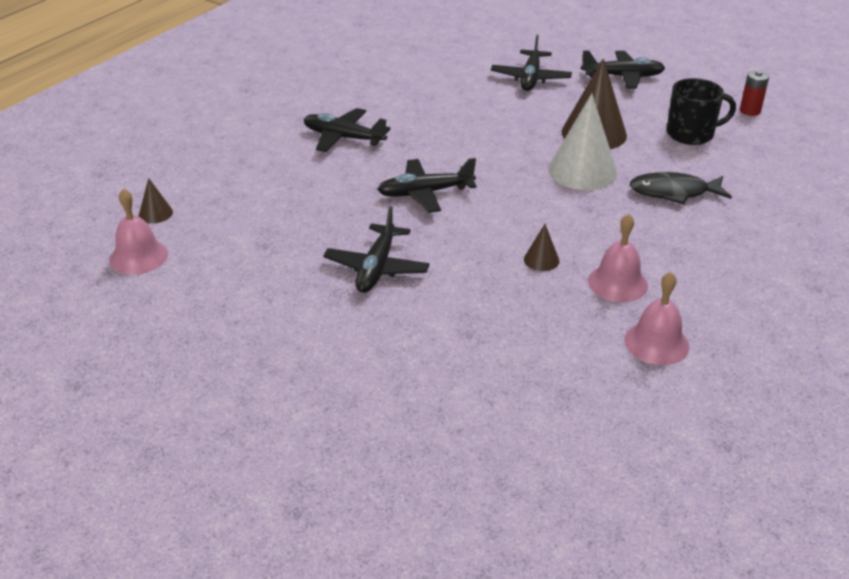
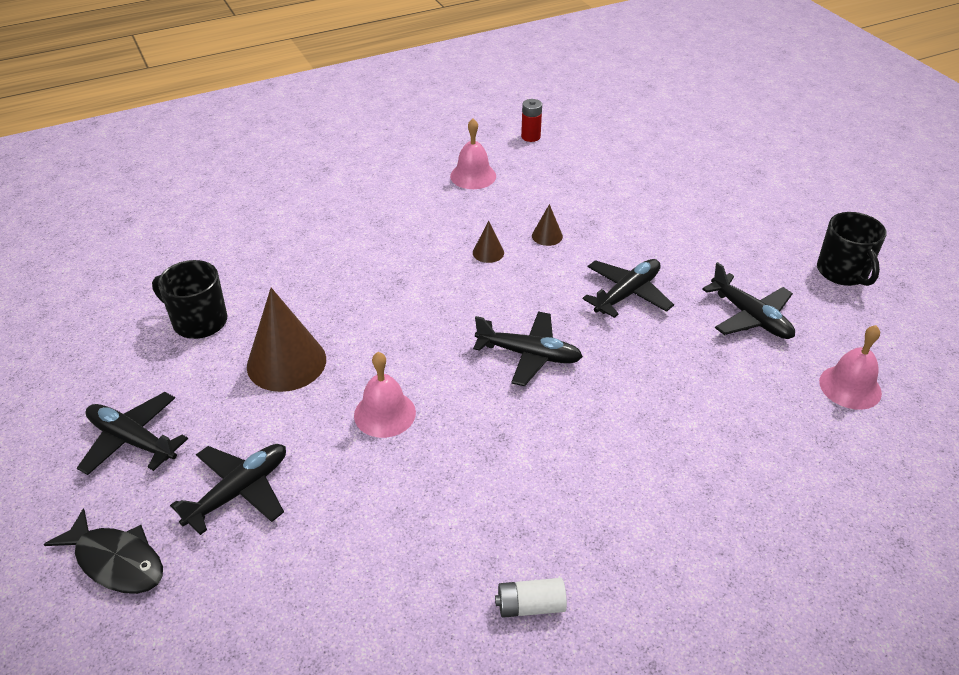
camera: 150 degrees left, 5 degrees up
(150, 375) = (843, 272): none -> black mug
(155, 213) = (828, 440): brown cone -> brown cone (547, 236)
(324, 89) = (530, 606): none -> white battery
(343, 138) = (564, 477): black plane -> black plane (751, 317)
(582, 171) = (356, 320): white cone -> none
(617, 283) = (451, 217): pink bell -> pink bell (384, 413)
(673, 192) = (310, 268): black fish -> black fish (116, 561)
(750, 111) = (98, 326): red battery -> red battery (530, 137)

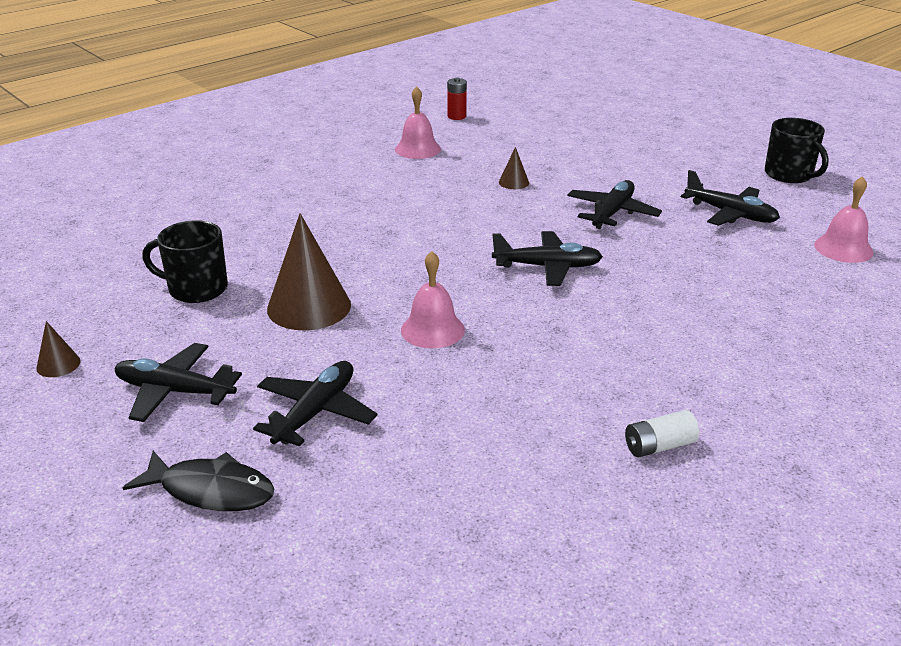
camera: 15 degrees left, 10 degrees down
(488, 252) = (465, 200): brown cone -> brown cone (58, 364)

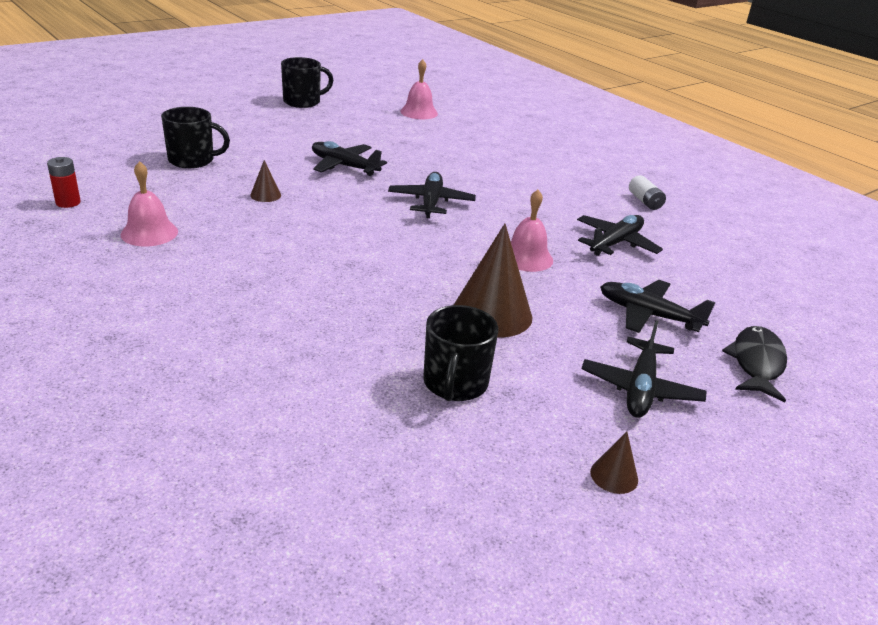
camera: 90 degrees left, 0 degrees up
(570, 144) = (192, 160): none -> black mug
(731, 214) = (360, 130): black plane -> black plane (615, 243)

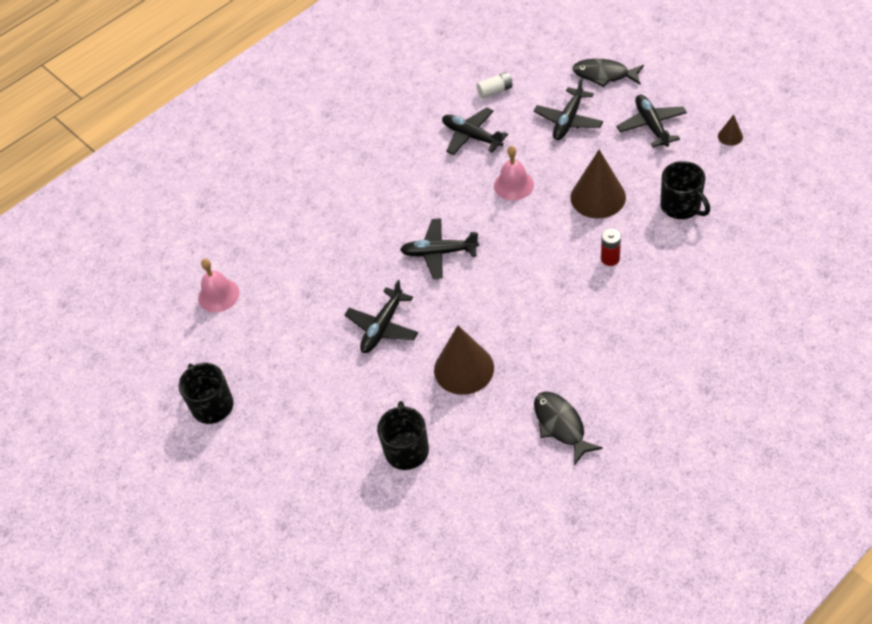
camera: 85 degrees left, 20 degrees up
(68, 202) = (529, 508): red battery -> red battery (610, 258)
(149, 233) = (561, 425): pink bell -> black fish
(265, 195) = (464, 368): brown cone -> brown cone, size x2.18
(455, 384) = (681, 206): black mug -> black mug turned 45 degrees clockwise
(640, 389) = (651, 125): black plane -> black plane turned 120 degrees counterclockwise
(644, 201) = (390, 119): white battery -> white battery (495, 91)

